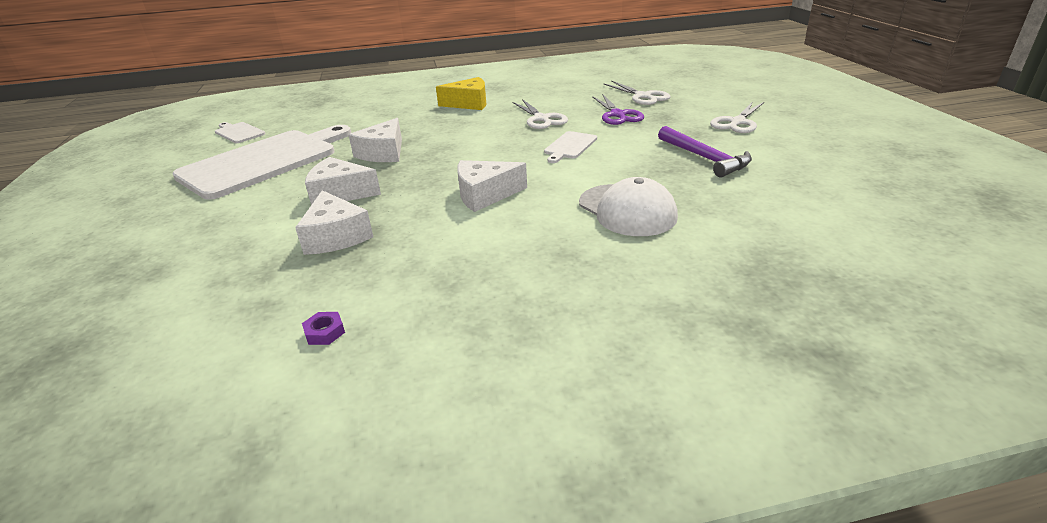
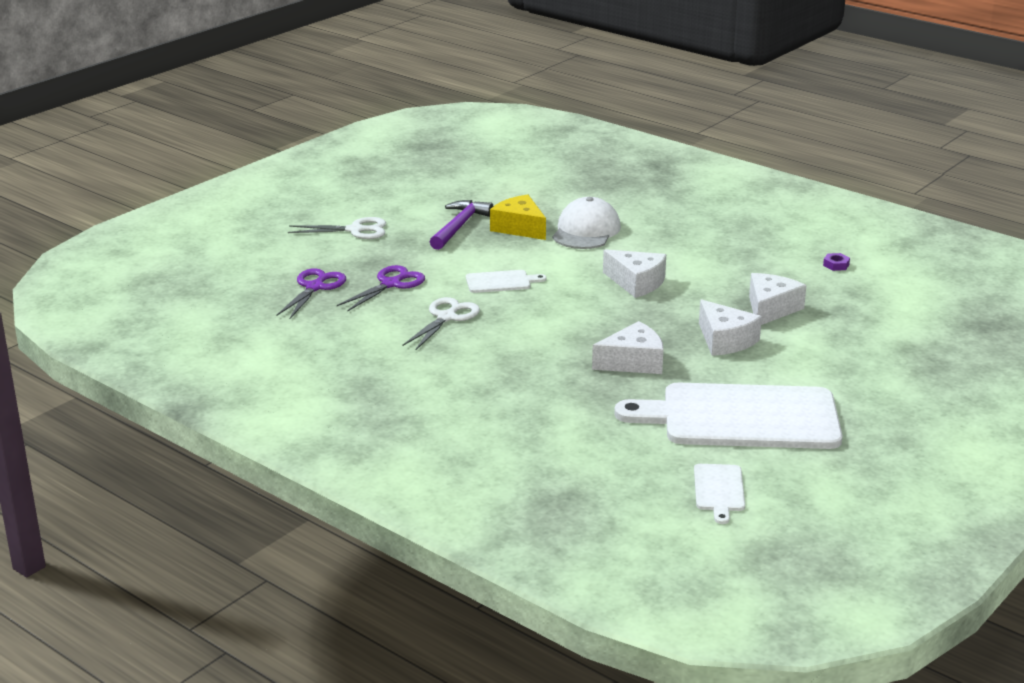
camera: 130 degrees left, 5 degrees down
(469, 103) = (445, 378): yellow cheese -> yellow cheese (519, 228)
(642, 96) = (315, 287): white scissors -> purple scissors

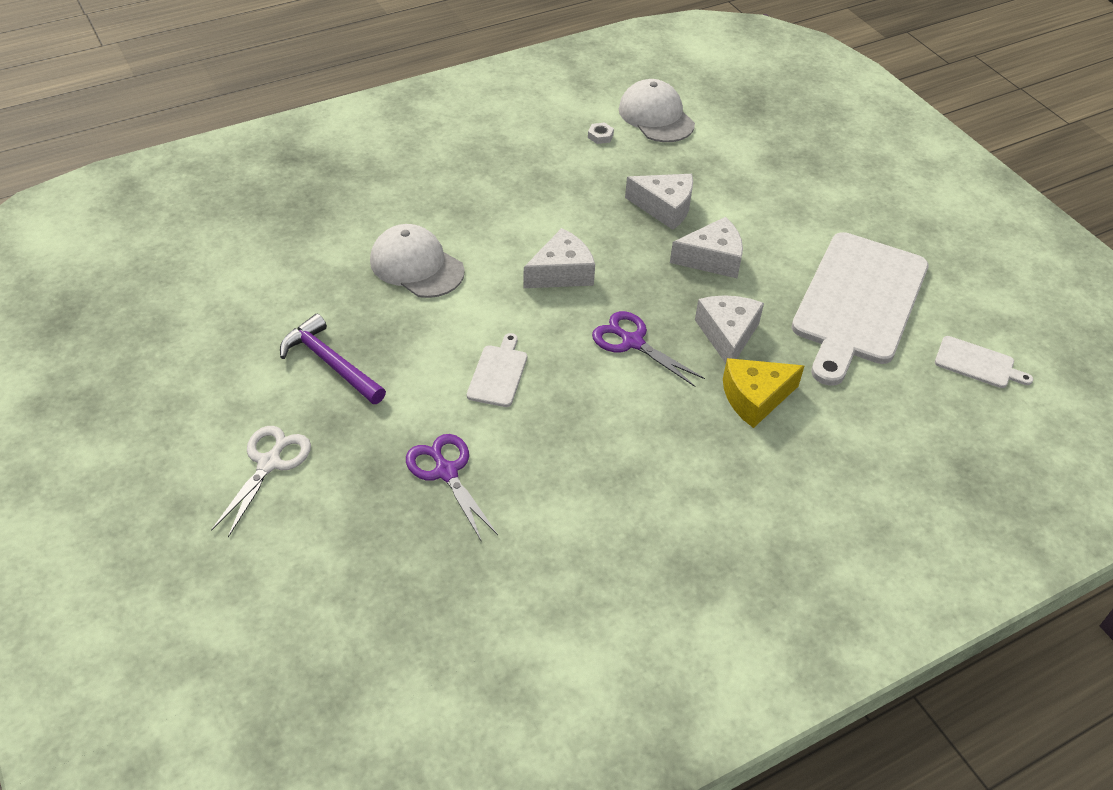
camera: 70 degrees left, 20 degrees up
(315, 287) = (410, 550): purple scissors -> purple scissors (632, 342)
(446, 317) = (560, 447): white scissors -> none
(519, 228) = (371, 314): yellow cheese -> yellow cheese (755, 398)
(770, 309) = (665, 207): white cheese -> white cheese turned 150 degrees clockwise
(836, 265) = (600, 136): purple nut -> white nut
(900, 283) = (656, 116): none -> white cap

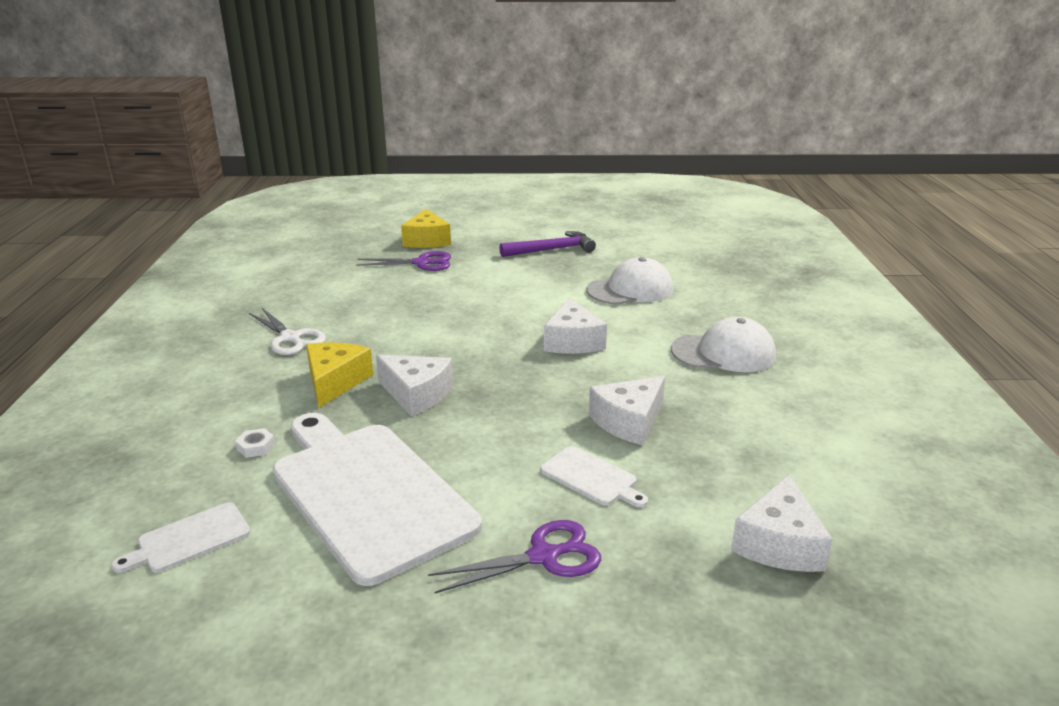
camera: 120 degrees right, 20 degrees down
(269, 463) = (487, 226): white scissors -> white scissors (290, 338)
(362, 506) = (427, 240): none -> yellow cheese
(498, 373) = (485, 293): white cutting board -> white cutting board (591, 477)
(600, 136) = (791, 421): white nut -> white nut (256, 447)
(632, 342) = (459, 348): purple scissors -> purple scissors (544, 556)
(656, 116) = (825, 476): white cap -> white cap (723, 353)
(712, 259) = (524, 422): white cheese -> white cheese (779, 543)

